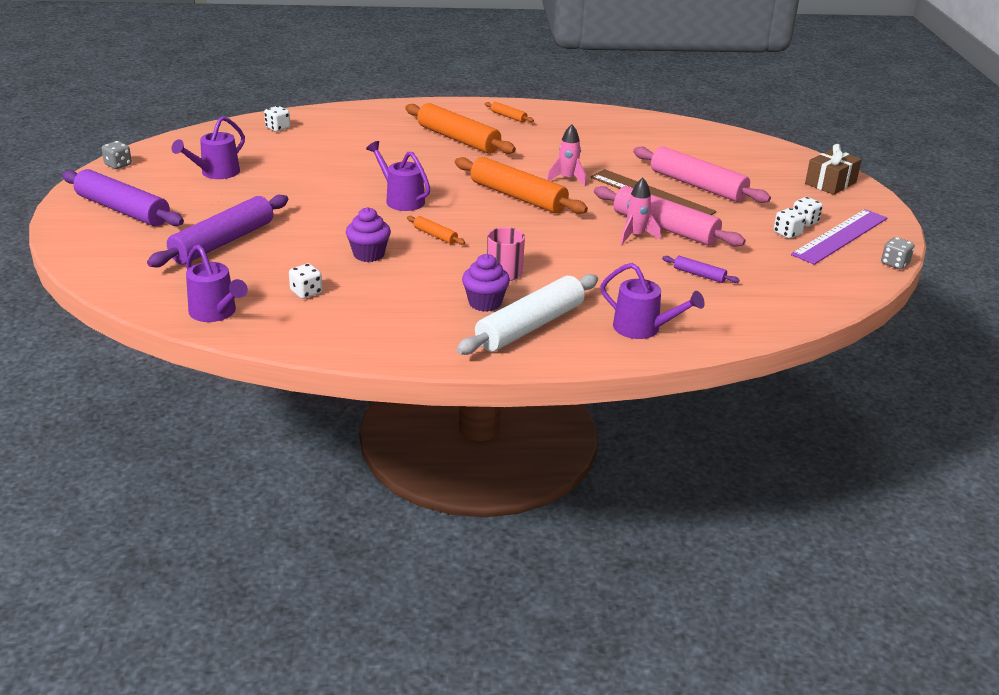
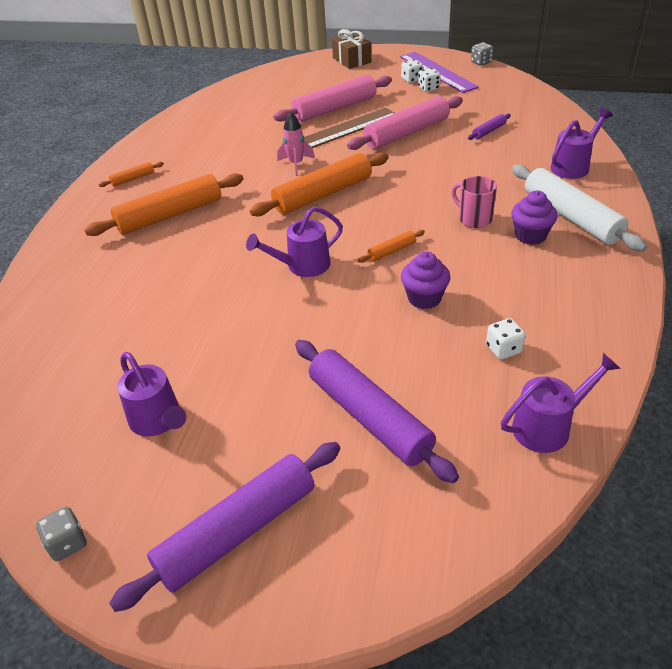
camera: 70 degrees left, 10 degrees up
(278, 128) = (44, 353): white dice -> none
(635, 236) = (418, 147): pink rocket -> none

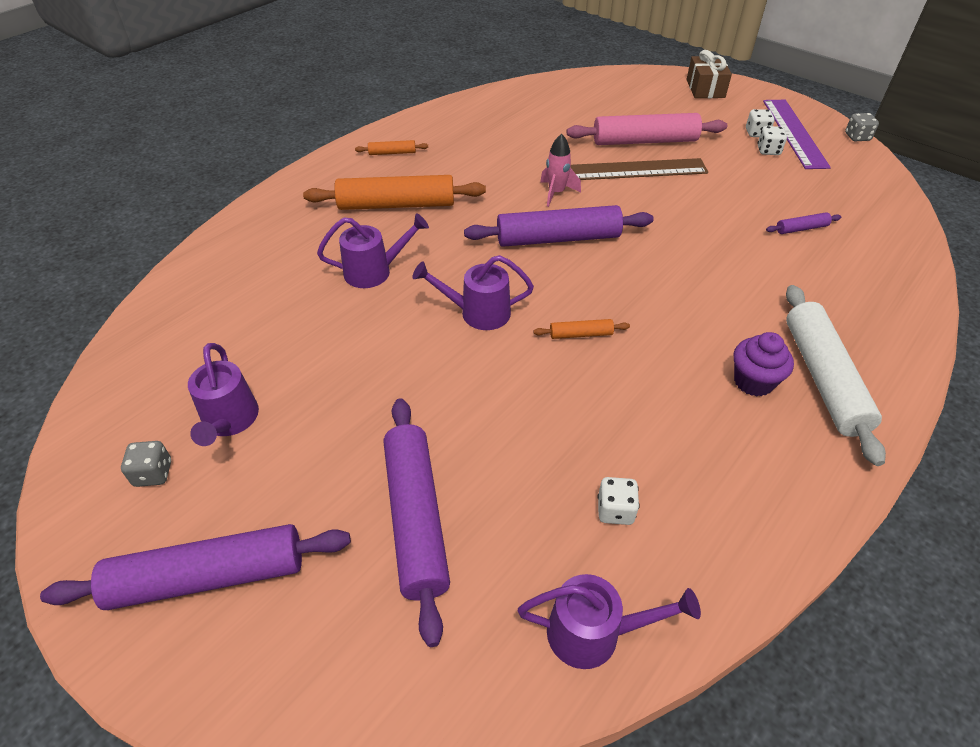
camera: 25 degrees right, 5 degrees up
(67, 543) = (73, 507): grey dice -> grey dice (153, 473)
(323, 194) = (558, 238): orange rolling pin -> purple rolling pin
(407, 133) = (702, 197): pink rolling pin -> none
(424, 298) = (574, 406): purple cupcake -> none
(474, 218) = (701, 332): pink mug -> none
(573, 166) = (876, 312): purple watering can -> purple watering can (375, 271)

